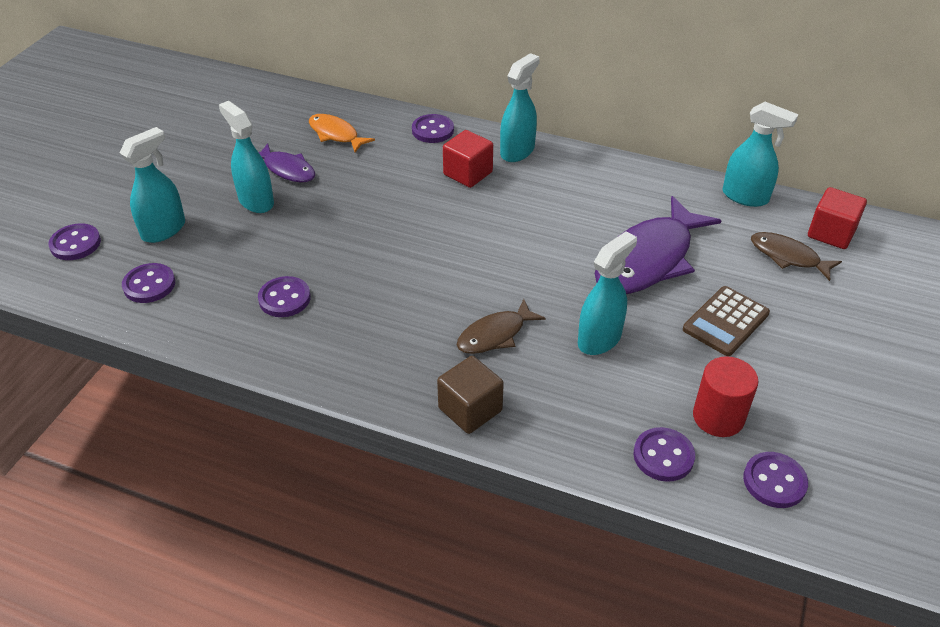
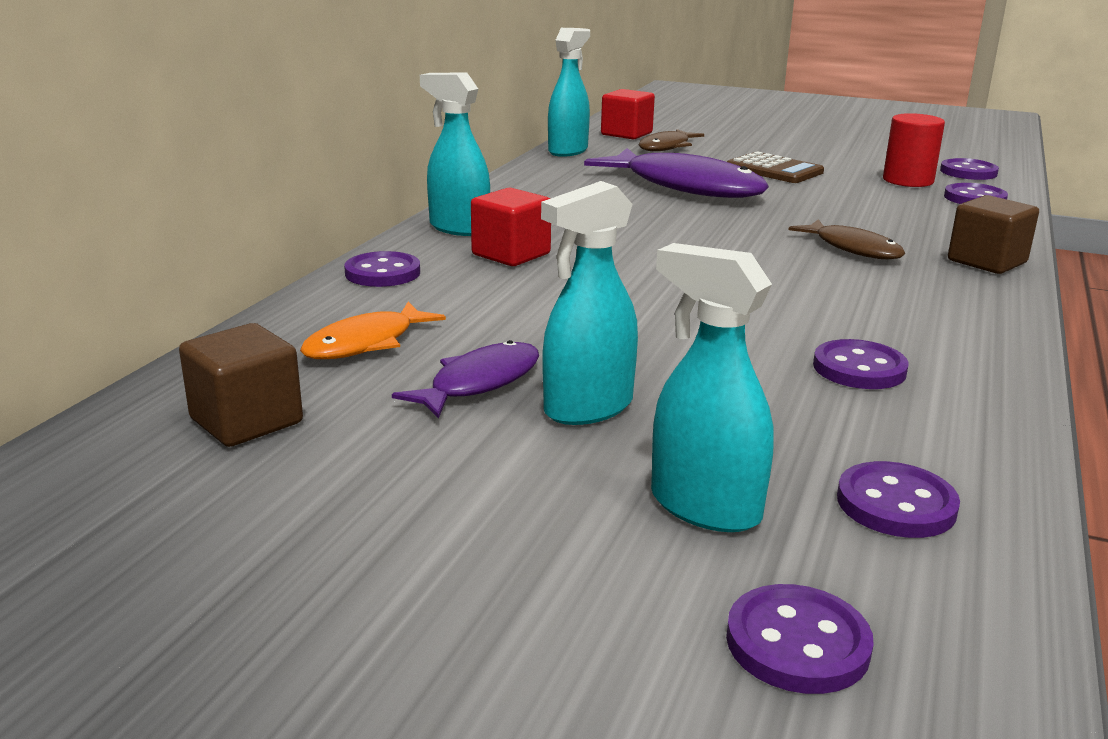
camera: 90 degrees left, 20 degrees down
(261, 114) = (246, 421): none -> brown cube
(599, 339) = (829, 209): turquoise spray bottle -> none

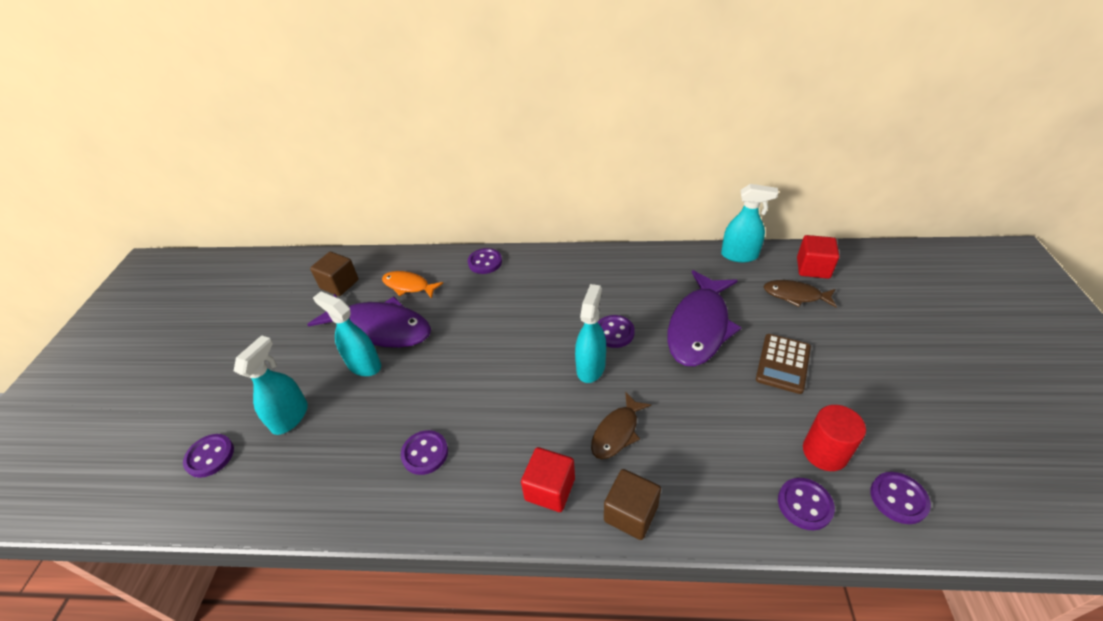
camera: 75 degrees right, 20 degrees up
(458, 228) = (558, 263): turquoise spray bottle -> turquoise spray bottle (591, 367)
(479, 383) = (380, 328): purple fish -> purple fish, size x1.87
(511, 254) = (528, 292): red cube -> red cube (550, 489)
(896, 504) = (295, 478): purple button -> purple button (614, 332)

